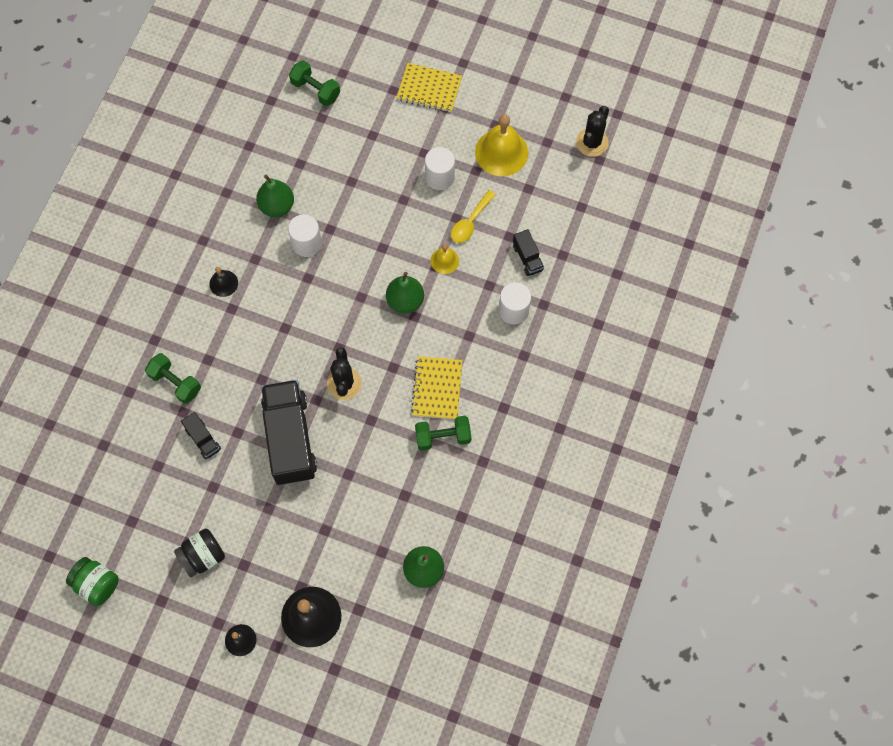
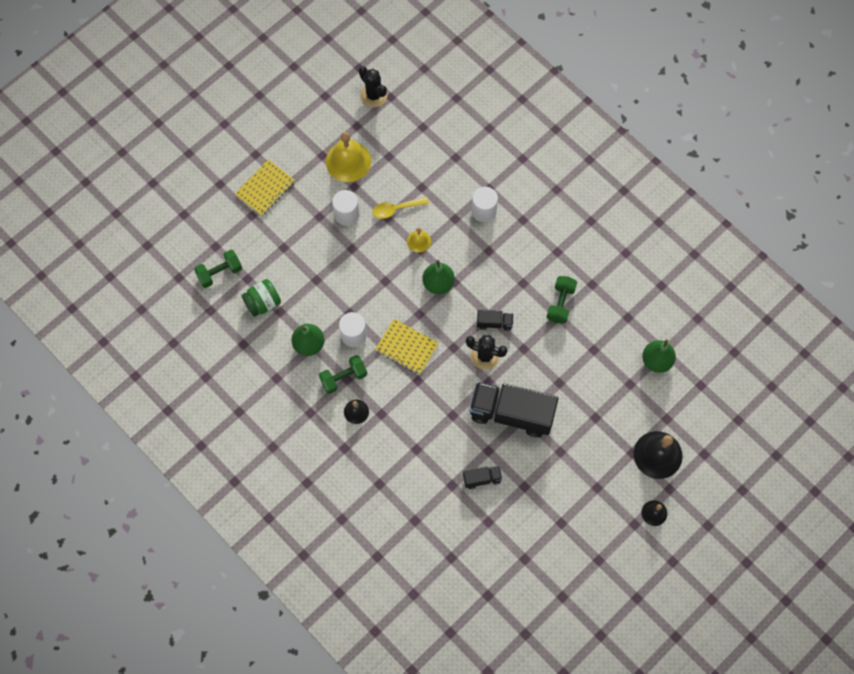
camera: 65 degrees left, 0 degrees up
(97, 584) = (564, 604): green jar -> green jar (263, 303)
(175, 383) = (424, 481): green dumbbell -> green dumbbell (343, 378)
(203, 556) = (577, 515): black jar -> none
(437, 388) = (520, 291): yellow notebook -> yellow notebook (406, 347)
(470, 222) = (396, 209): yellow spoon -> yellow spoon turned 105 degrees clockwise
(527, 258) = (446, 182): black truck -> black truck (494, 323)

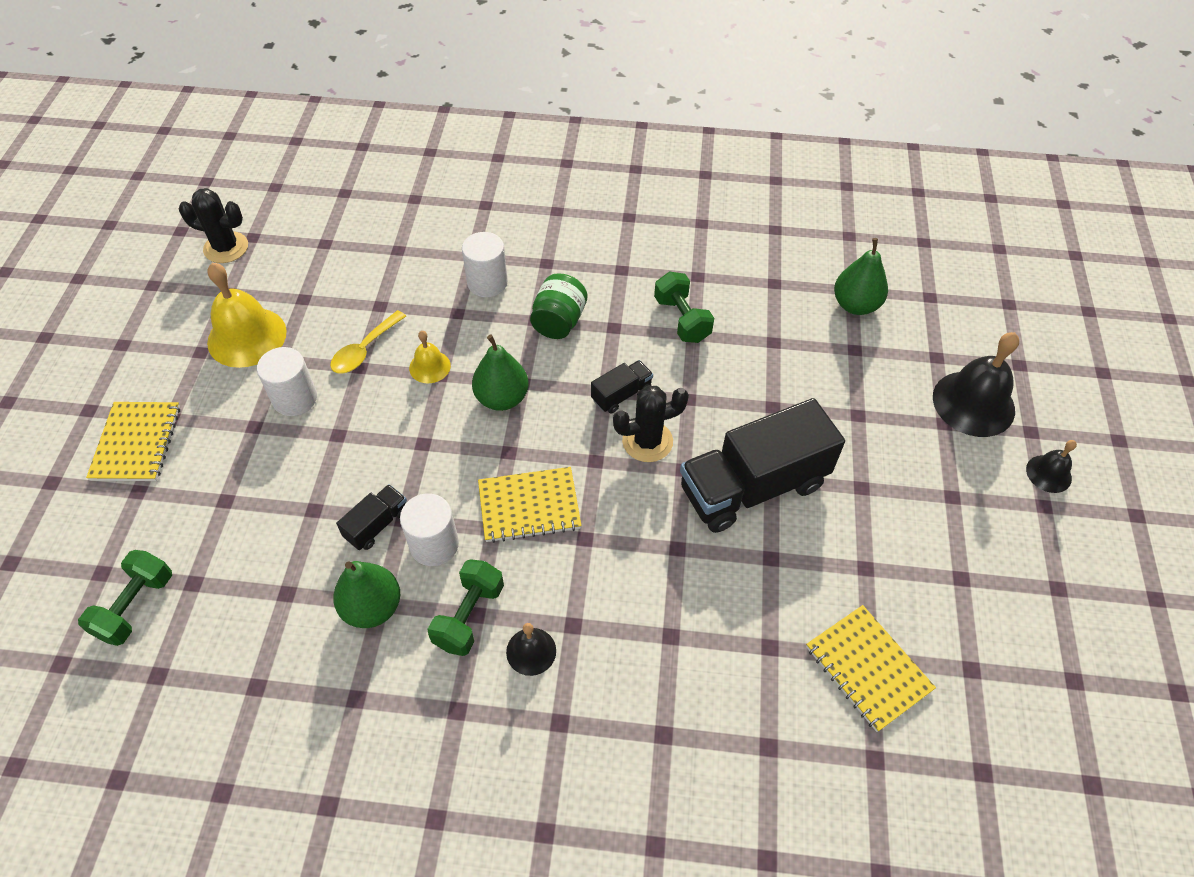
camera: 40 degrees left, 15 degrees down
(263, 303) = (246, 600): green jar -> green jar (559, 321)
(482, 479) = (801, 603): black truck -> black truck (377, 525)
(483, 524) = (868, 668): none -> yellow notebook

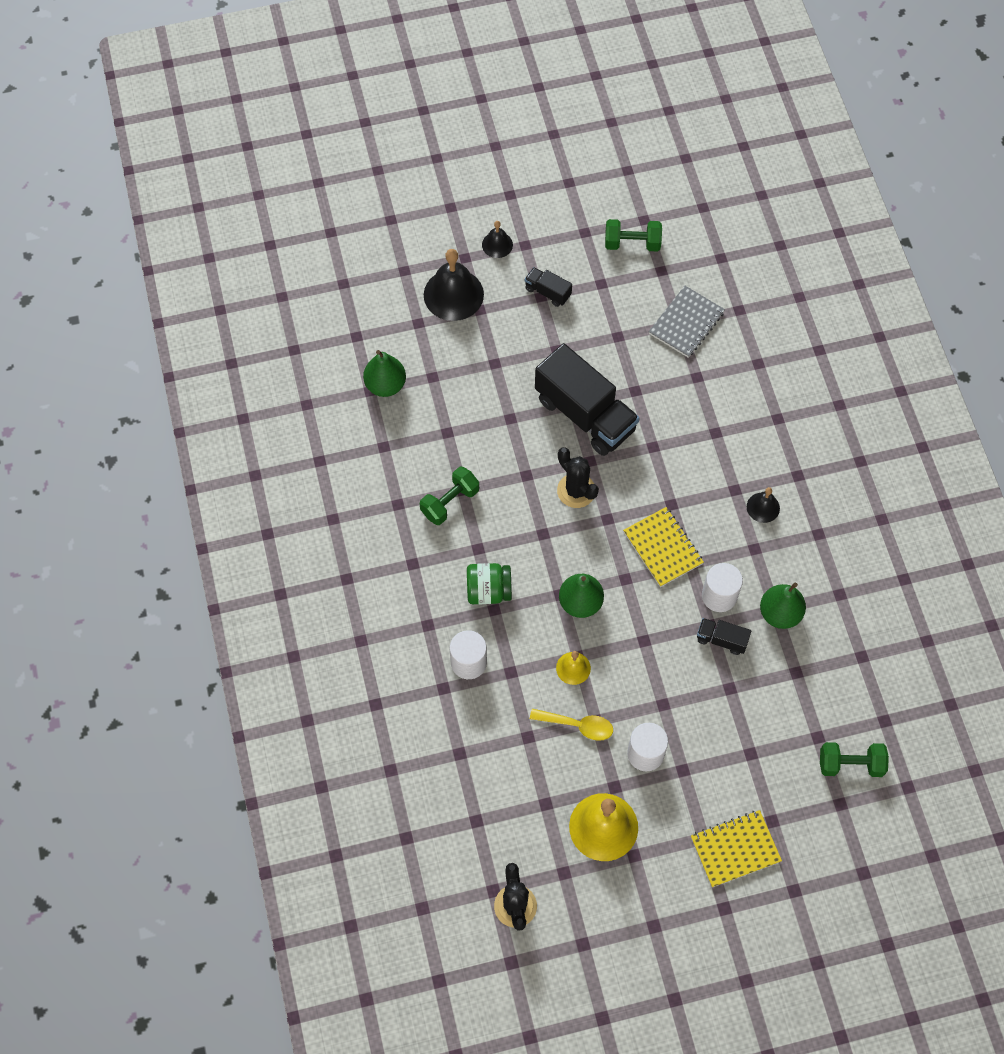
camera: 110 degrees left, 10 degrees up
(469, 616) = (758, 552): green dumbbell -> green dumbbell (632, 243)
(621, 394) = (542, 521): black truck -> black truck (547, 292)
(868, 668) = (686, 323): yellow notebook -> grey notebook

